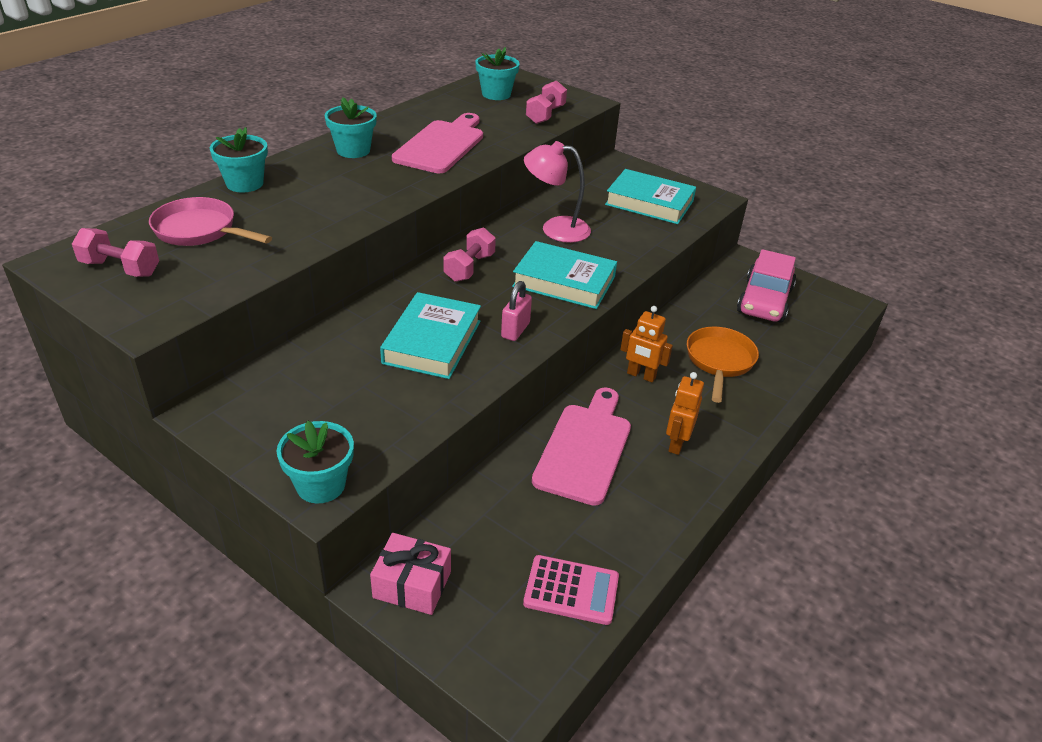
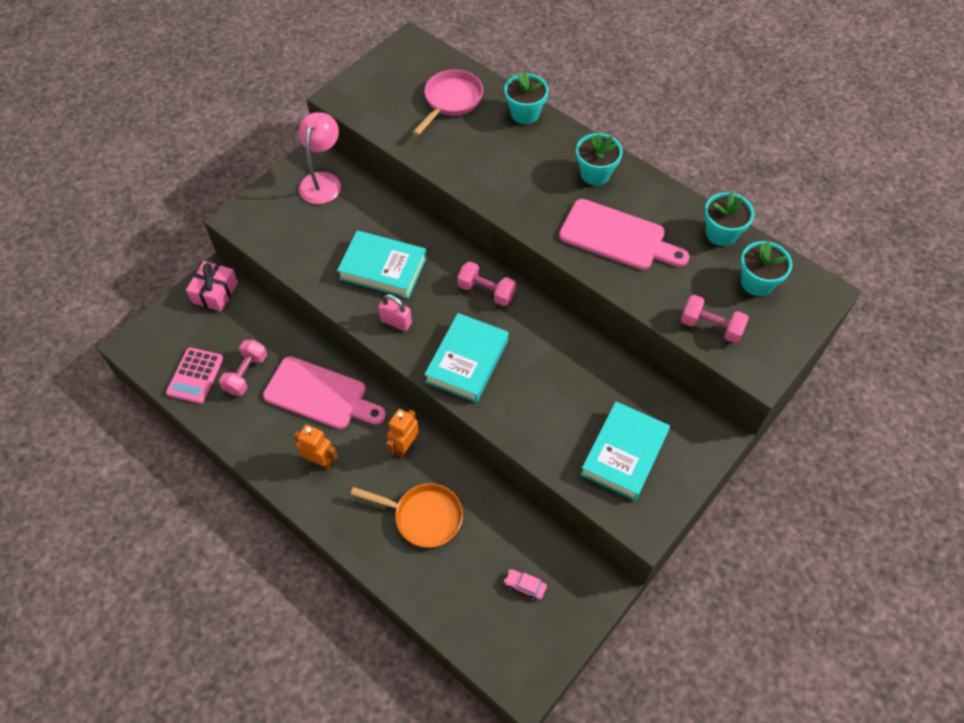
camera: 95 degrees right, 20 degrees up
(120, 268) = (401, 72): pink dumbbell -> pink dumbbell (246, 374)
(321, 485) = (245, 218): turquoise flower pot -> turquoise flower pot (721, 233)
(555, 228) = (559, 360): pink lamp -> pink lamp (323, 181)
(764, 301) = (525, 586): pink car -> pink car, size x0.40

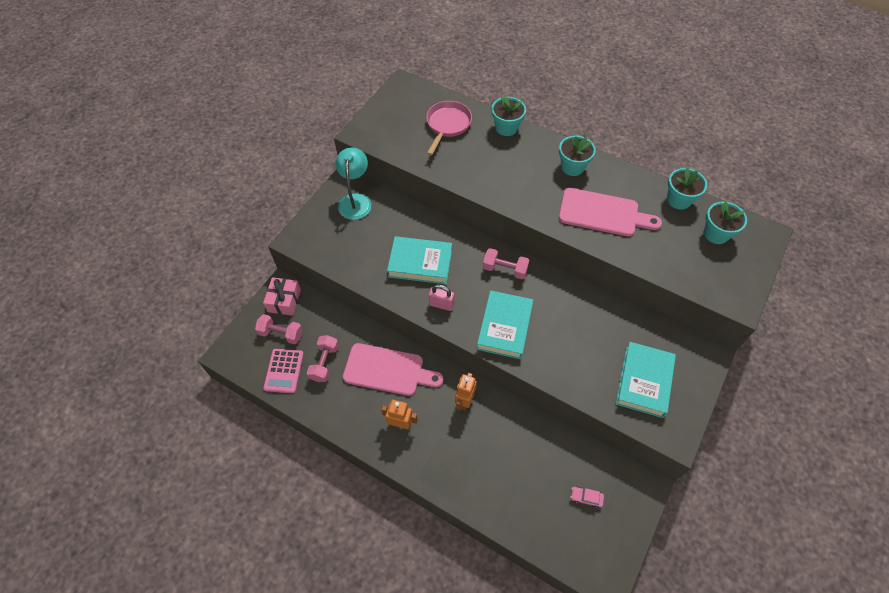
camera: 10 degrees left, 0 degrees up
(323, 181) = (355, 200): pink lamp -> turquoise lamp
(423, 517) = (493, 456): orange pan -> none
(711, 327) = (692, 273): pink dumbbell -> pink dumbbell (281, 334)

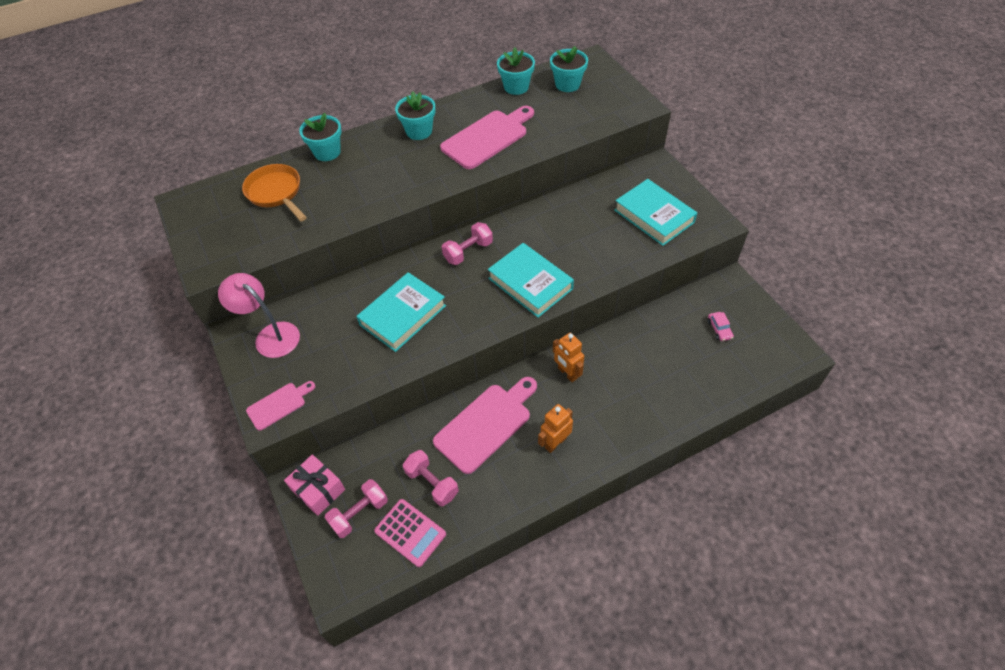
camera: 55 degrees left, 5 degrees down
(309, 239) = (279, 405): none -> pink cutting board
(355, 200) = (271, 335): turquoise lamp -> pink lamp
(441, 304) = (466, 321): pink padlock -> none
(447, 125) = (276, 193): pink pan -> orange pan
(586, 498) = (719, 329): pink car -> pink car turned 60 degrees counterclockwise

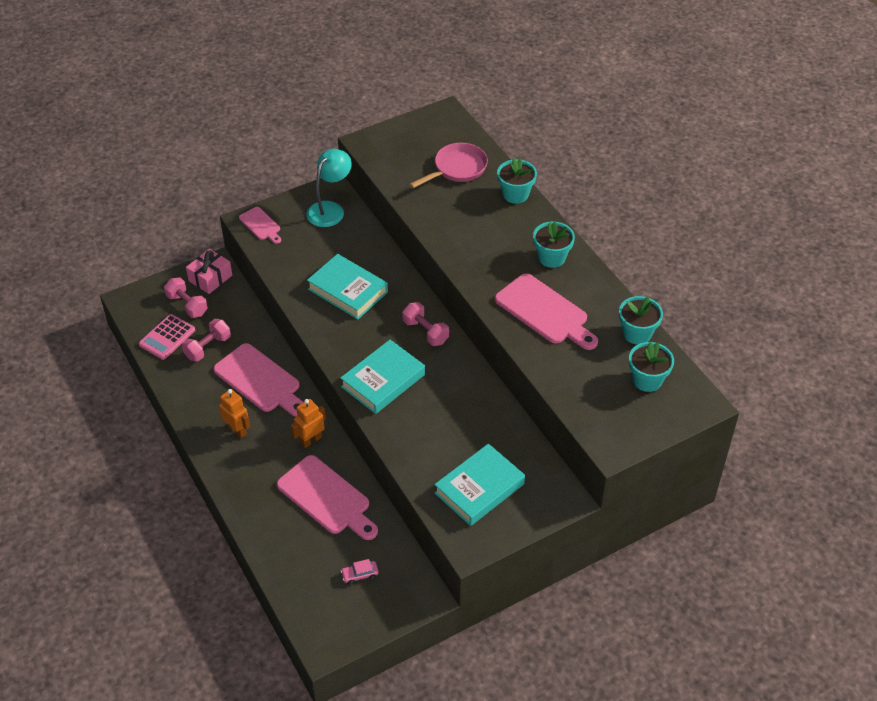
camera: 85 degrees right, 5 degrees down
(271, 335) = (330, 209): pink lamp -> turquoise lamp
(276, 193) = (457, 169): orange pan -> pink pan
(637, 357) = (326, 498): none -> pink cutting board

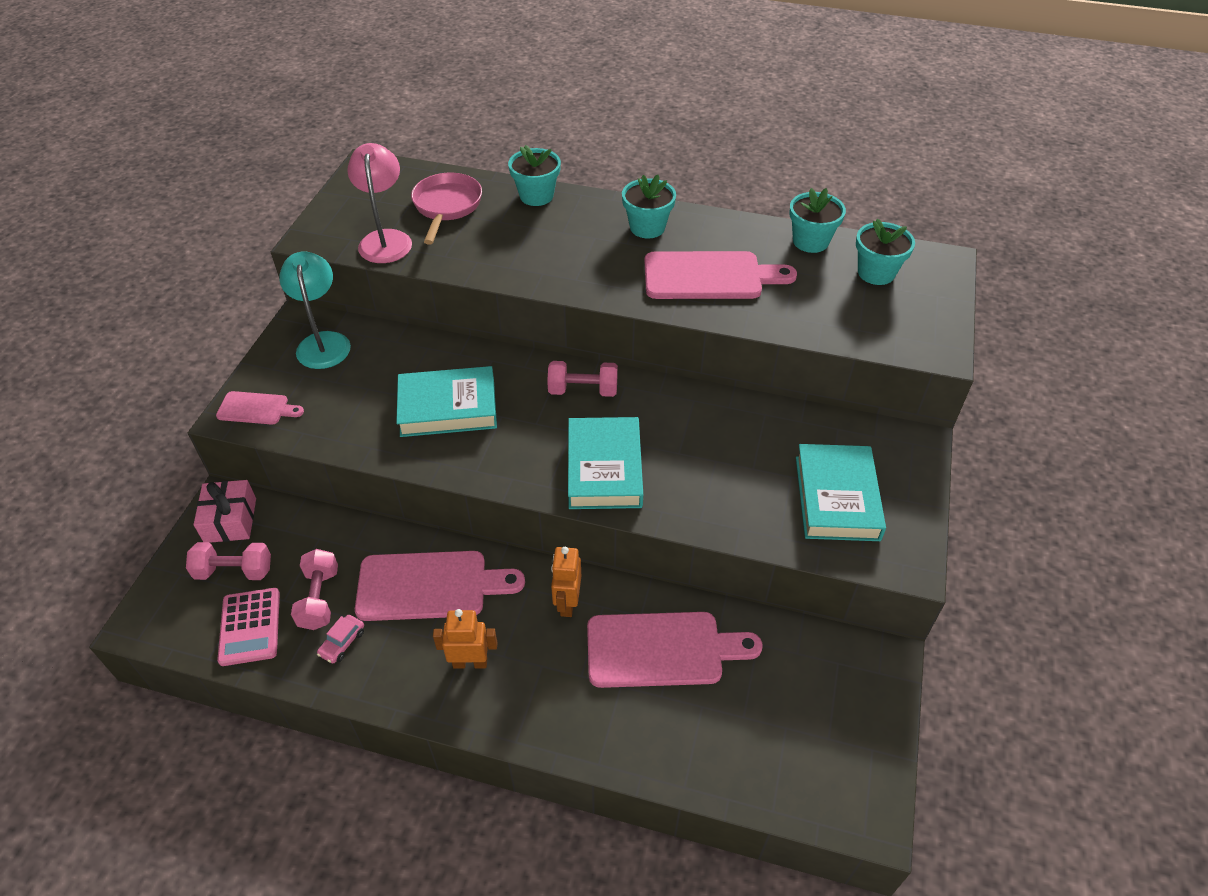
camera: 45 degrees left, 0 degrees up
(360, 575) = (799, 700): pink car -> pink car (342, 643)
(401, 168) = (386, 239): none -> pink lamp

